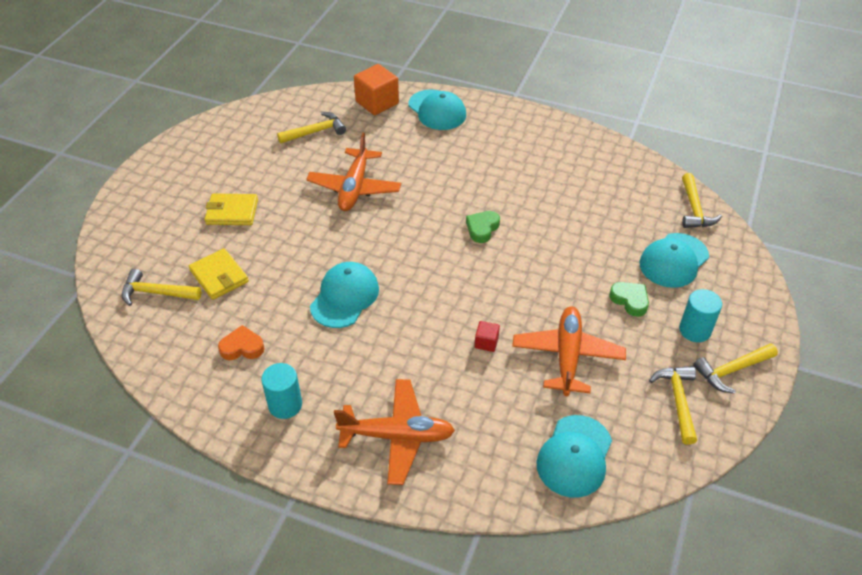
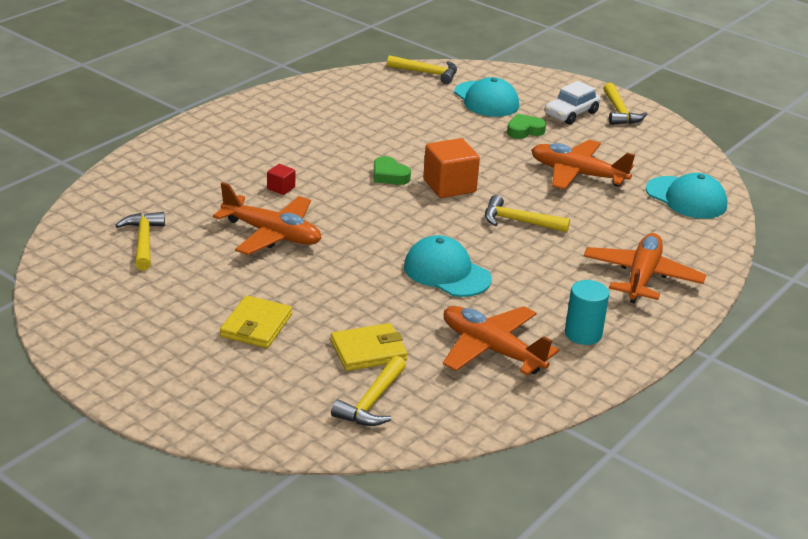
camera: 75 degrees left, 15 degrees down
(242, 347) = (491, 350): orange heart -> orange plane
(377, 103) = (122, 190): orange cube -> orange cube (449, 186)
(437, 110) = (172, 157): turquoise cap -> none
(486, 342) = (545, 208): red cube -> red cube (281, 188)
(677, 401) = (643, 141): yellow hammer -> yellow hammer (519, 221)
(695, 330) = (571, 114): turquoise cylinder -> white car

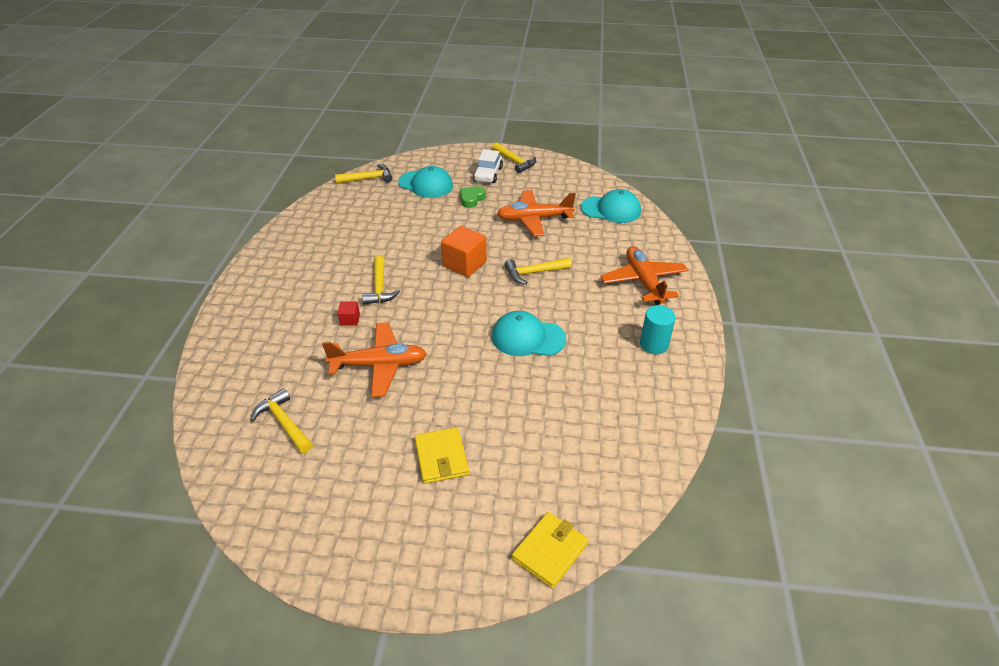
camera: 30 degrees left, 10 degrees up
(368, 351) = (539, 435): yellow wallet -> yellow wallet (550, 551)
(372, 402) = (583, 481): yellow hammer -> yellow hammer (379, 287)
(389, 175) = (417, 273): green heart -> none
(491, 350) = (614, 388): orange plane -> none

